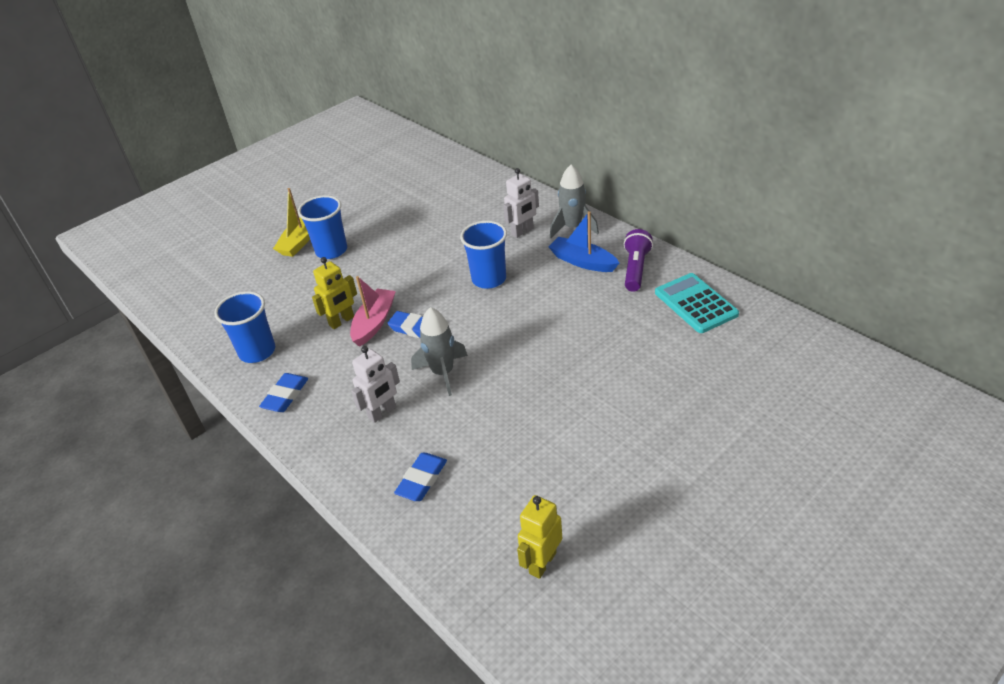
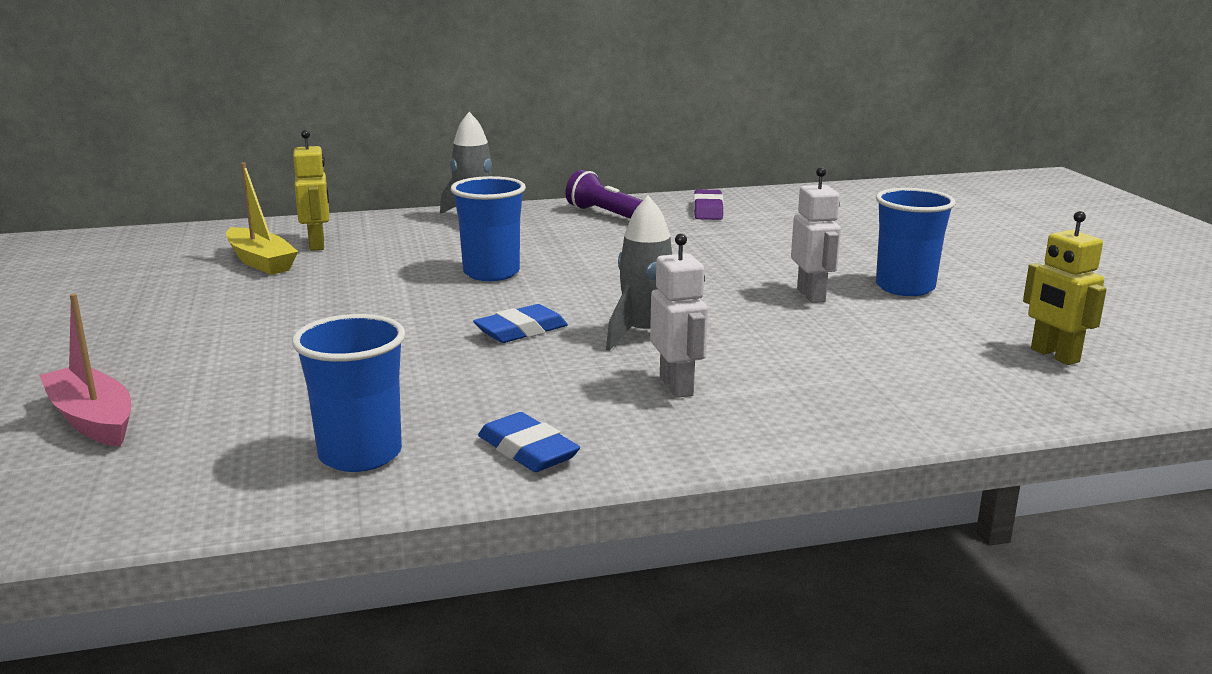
camera: 65 degrees left, 20 degrees down
(300, 241) = (106, 363): yellow boat -> yellow boat (261, 262)
(331, 250) = (197, 345): blue cup -> blue cup (905, 287)
(342, 321) = (408, 373): yellow robot -> yellow robot (317, 244)
(374, 323) = (456, 352): pink boat -> pink boat (92, 420)
(422, 480) = (850, 389): blue eraser -> none
(522, 231) = (427, 239): white robot -> white robot (811, 295)
(583, 262) = (549, 229): blue boat -> none
(695, 303) = (708, 210): turquoise calculator -> purple eraser

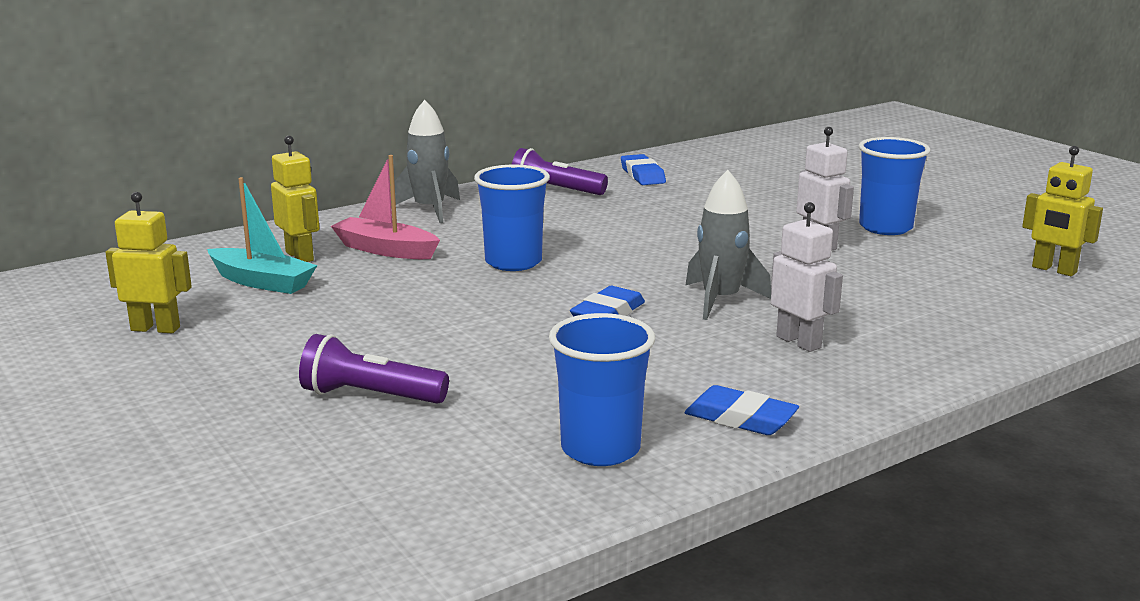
camera: 20 degrees left, 0 degrees up
(92, 420) = (297, 465): pink boat -> pink boat (385, 250)
(133, 288) = (156, 328): none -> yellow robot
(224, 371) = (370, 396): none -> purple flashlight
(261, 262) = (262, 282): yellow boat -> turquoise boat
(708, 210) = (642, 175): purple eraser -> blue eraser

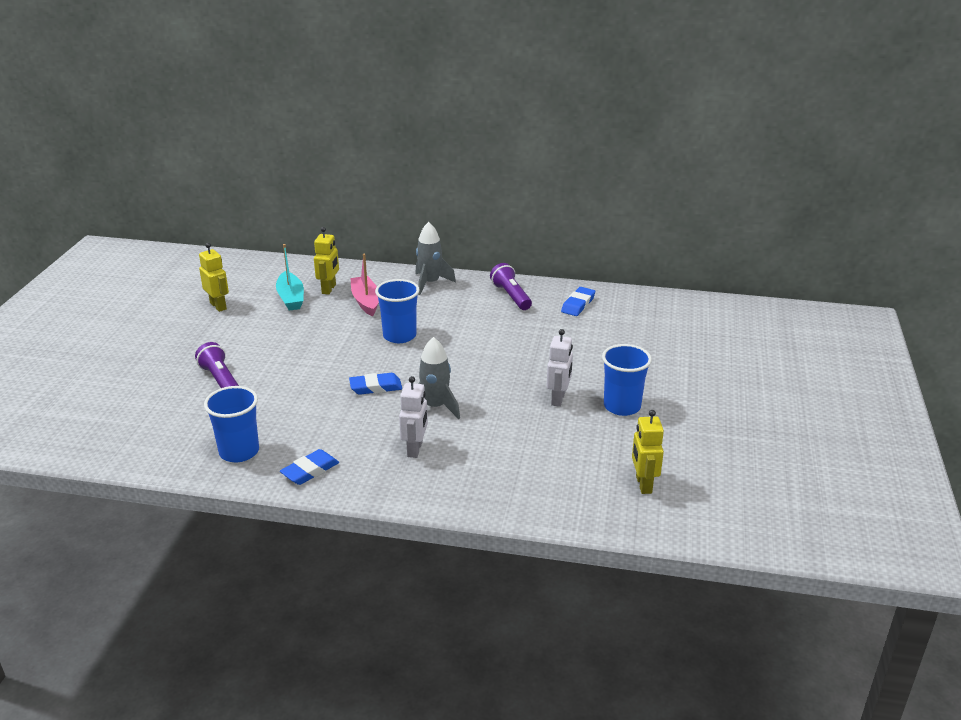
camera: 45 degrees right, 10 degrees up
(740, 418) = (310, 471): blue eraser -> blue eraser turned 60 degrees clockwise

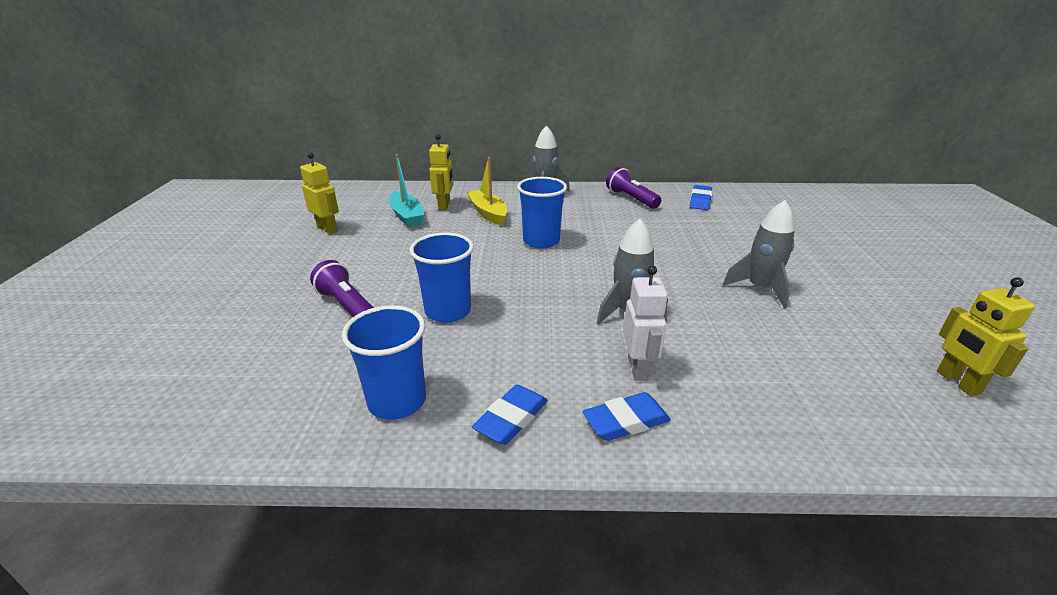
camera: 10 degrees left, 0 degrees up
(366, 301) = (488, 213): pink boat -> yellow boat
(376, 387) = (544, 296): blue eraser -> blue eraser (626, 421)
(558, 399) = (760, 289): white robot -> grey rocket
(622, 406) = (835, 290): blue cup -> blue cup (448, 311)

